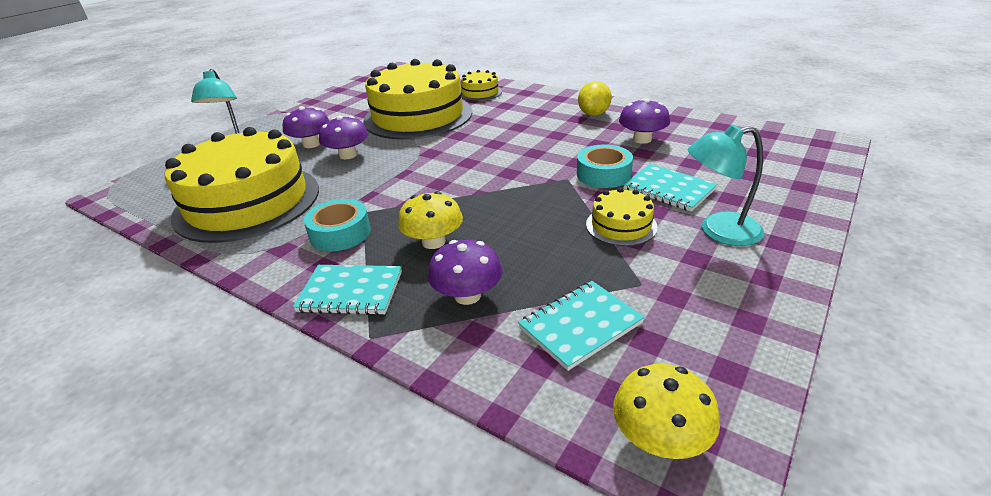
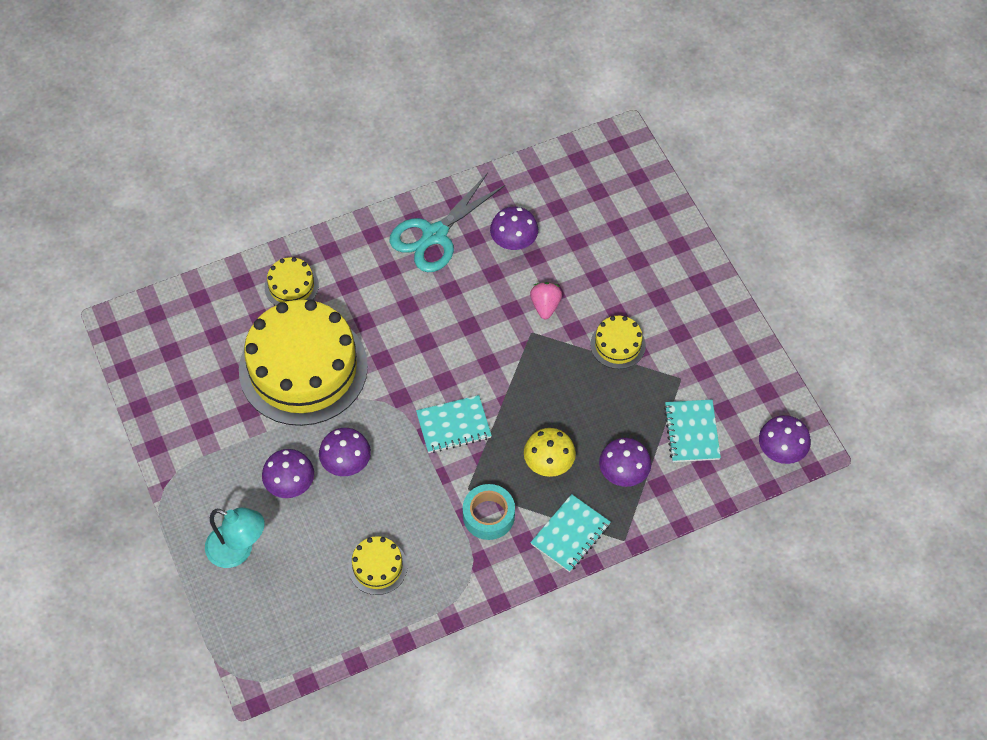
camera: 60 degrees left, 25 degrees up
(247, 202) = (377, 567): yellow cake -> yellow cake, size x0.43
(594, 114) = (435, 235): yellow lemon -> turquoise scissors
(603, 174) = (545, 306): turquoise tape -> pink strawberry
(660, 438) = (781, 449): yellow mushroom -> purple mushroom
(668, 189) = (599, 285): turquoise notebook -> turquoise notebook (453, 426)
(719, 231) = (665, 300): turquoise lamp -> none

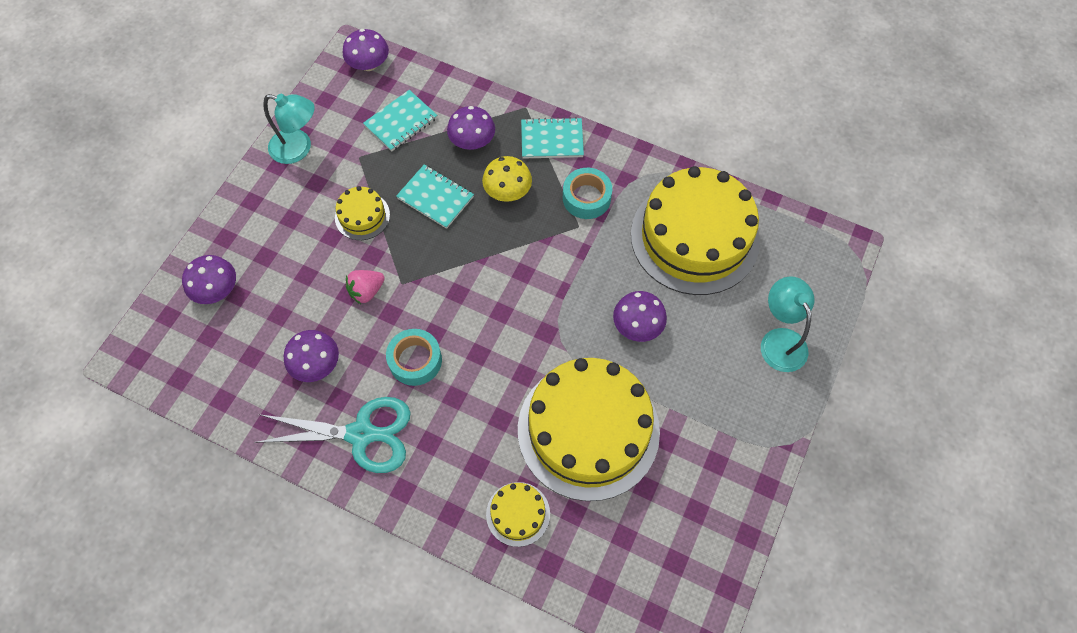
camera: 130 degrees left, 5 degrees up
(290, 483) = (693, 351): purple mushroom -> purple mushroom (217, 289)
(377, 567) = (694, 237): yellow cake -> yellow cake, size x2.31
(453, 426) = (536, 275): turquoise notebook -> turquoise notebook (435, 197)
(459, 300) = (415, 360): none -> turquoise tape
(727, 341) = (298, 149): none -> turquoise lamp

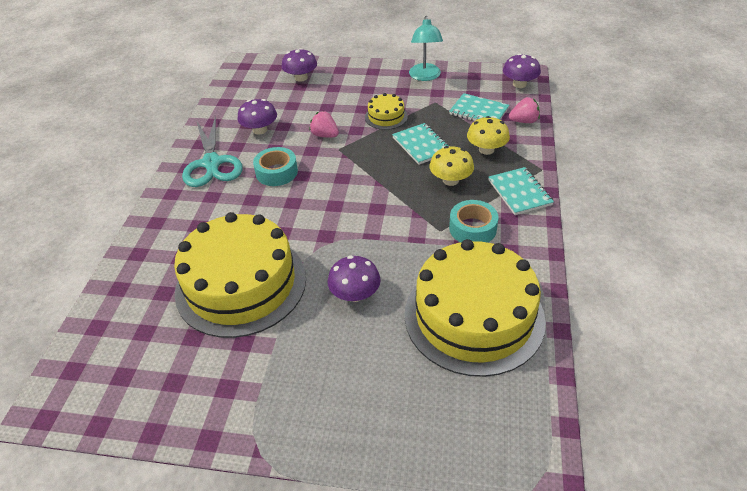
camera: 75 degrees right, 20 degrees down
(435, 197) = (421, 145): turquoise notebook -> turquoise notebook turned 45 degrees counterclockwise
(440, 89) = (524, 121): none -> pink strawberry
(472, 141) = (486, 149): purple mushroom -> yellow mushroom
(518, 514) = (159, 259): yellow cake -> none
(779, 340) = (383, 419): turquoise lamp -> none

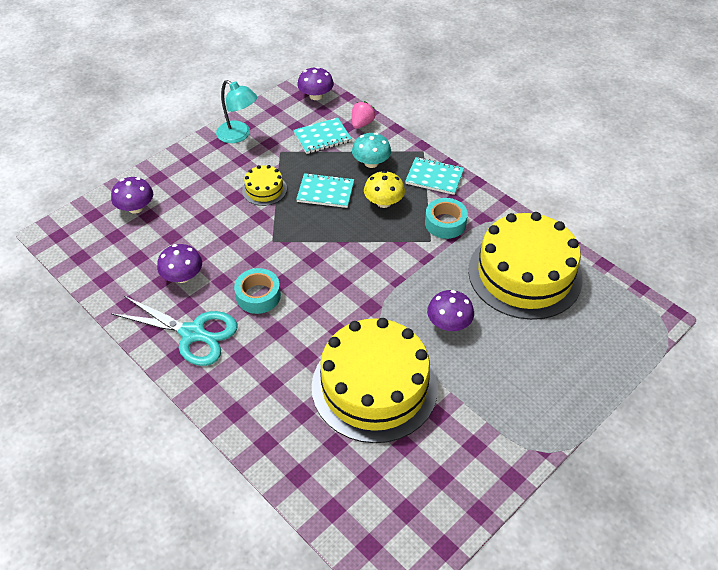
camera: 55 degrees left, 5 degrees up
(325, 135) = (244, 239): pink strawberry -> none
(486, 149) = (371, 163): yellow mushroom -> turquoise mushroom

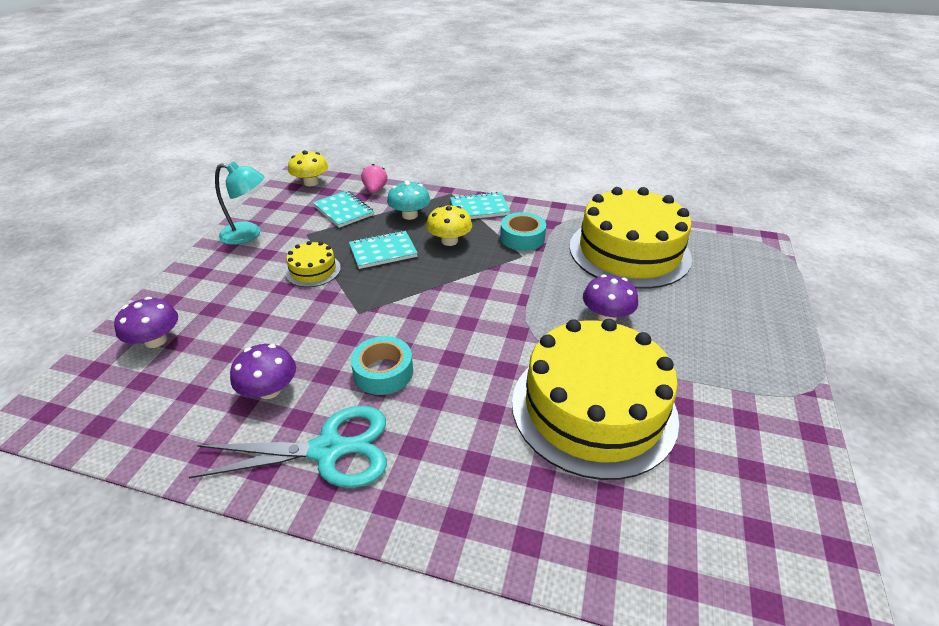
camera: 30 degrees left, 10 degrees down
(316, 96) = (311, 182): purple mushroom -> yellow mushroom
(322, 137) = (343, 210): turquoise notebook -> turquoise notebook turned 75 degrees counterclockwise

